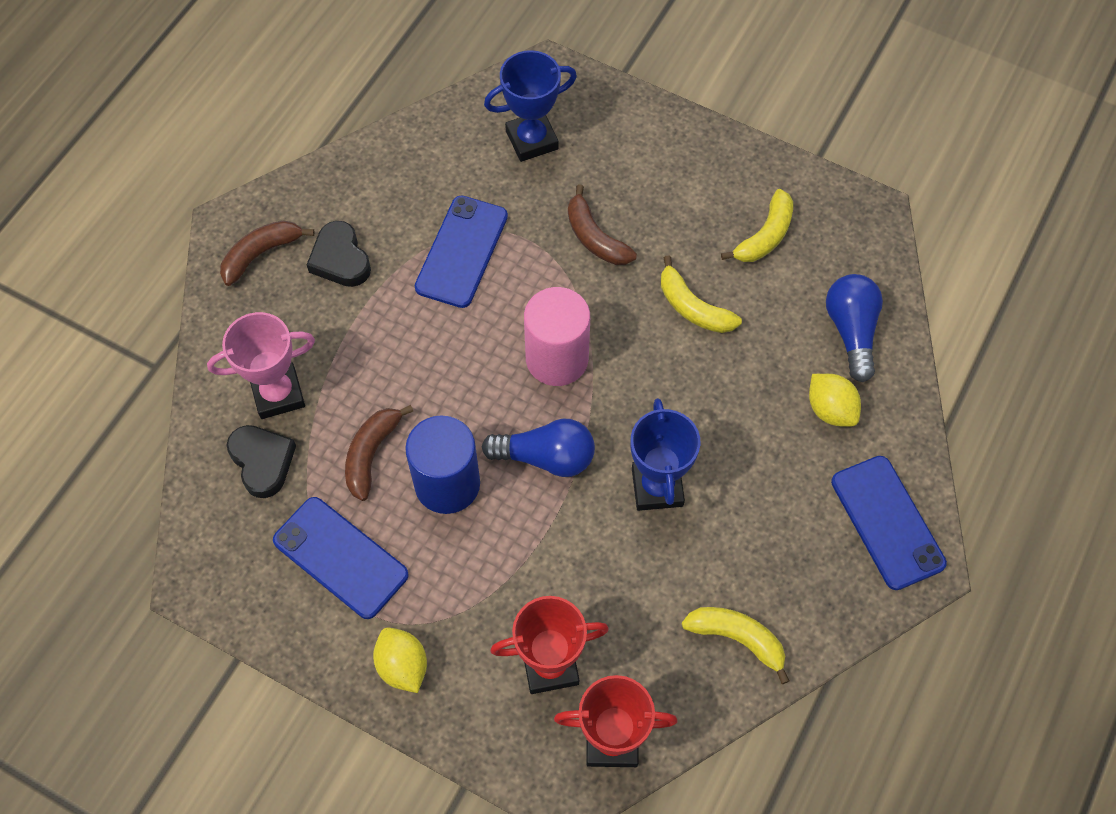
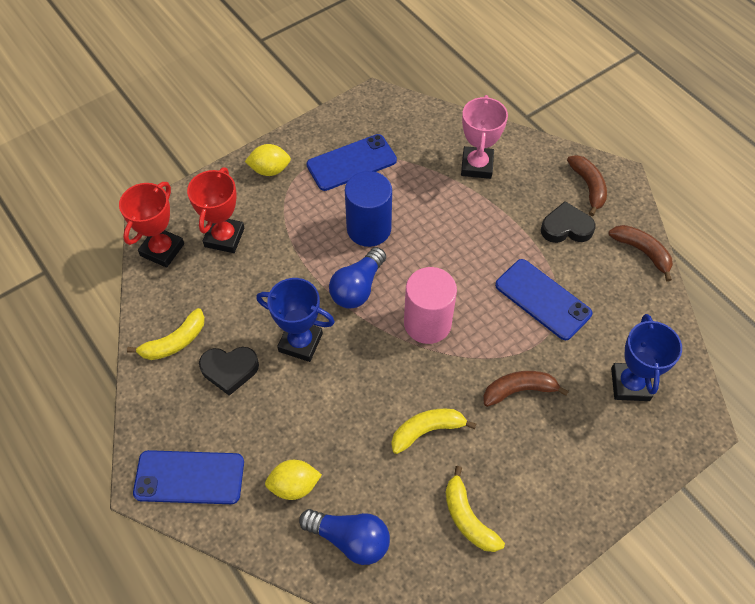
camera: 115 degrees right, 5 degrees down
(262, 462) = (433, 145): black heart -> black heart (229, 370)
(371, 454) = (410, 198): brown banana -> brown banana (642, 252)

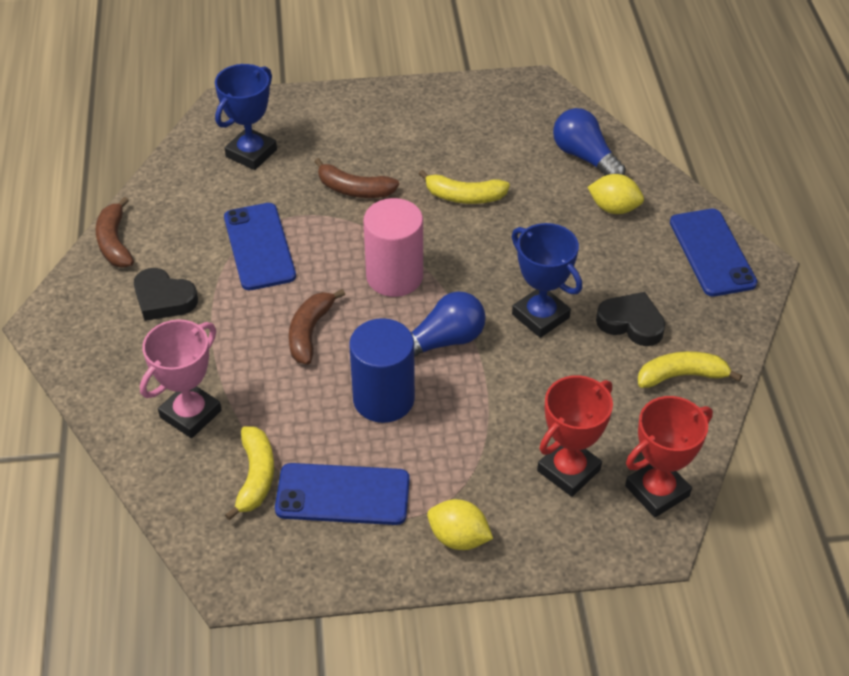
camera: 150 degrees left, 10 degrees down
(189, 477) = (712, 252): blue phone -> blue phone turned 45 degrees clockwise
(467, 518) = (475, 131): yellow banana -> yellow banana (256, 476)
(588, 187) = (91, 328): brown banana -> brown banana (310, 332)

